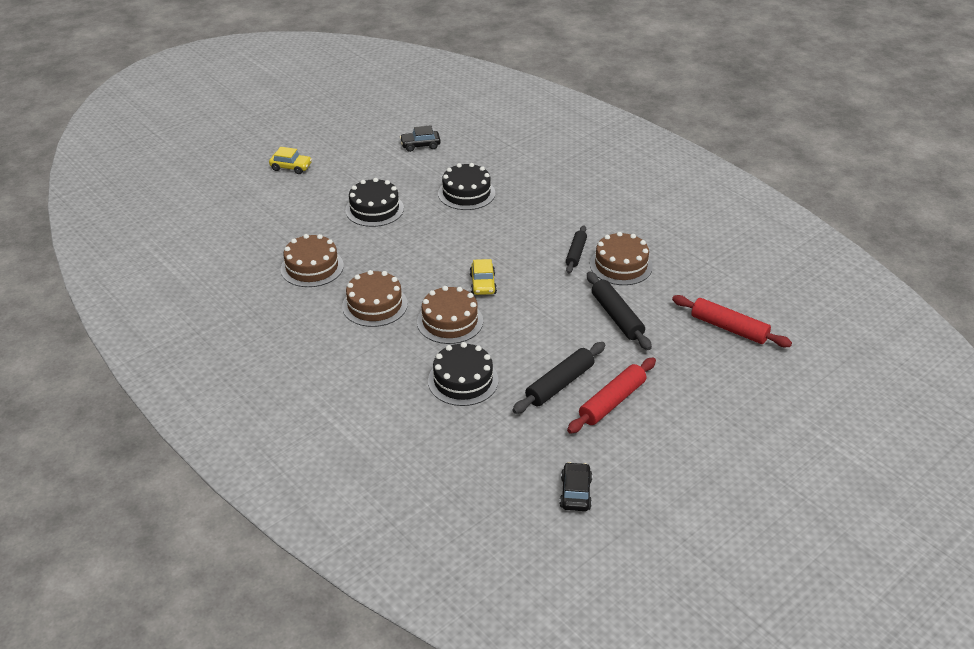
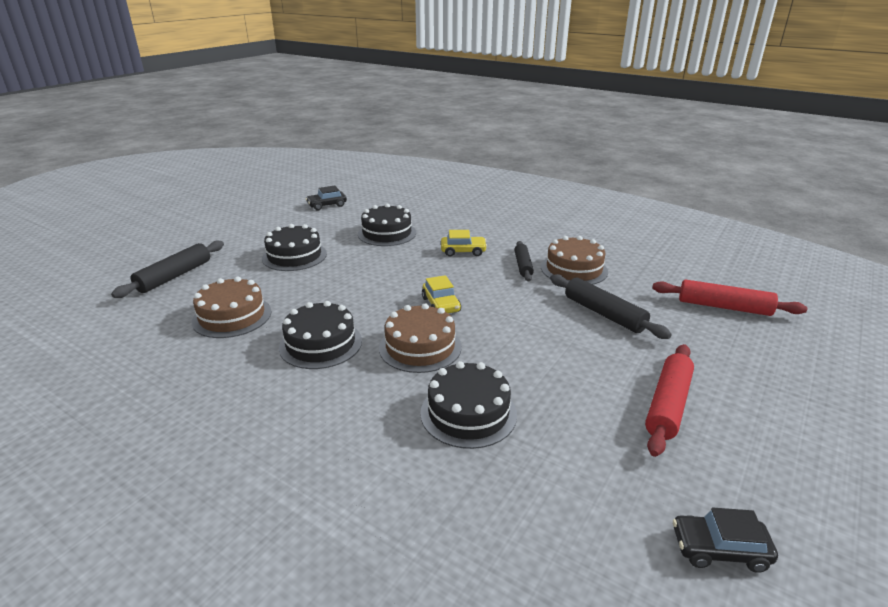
camera: 15 degrees left, 10 degrees down
(291, 167) = (195, 234): yellow car -> yellow car (463, 251)
(375, 305) = (320, 344): brown cake -> black cake
(560, 384) = (591, 395): black rolling pin -> black rolling pin (174, 276)
(575, 493) = (719, 549): black car -> black car turned 75 degrees counterclockwise

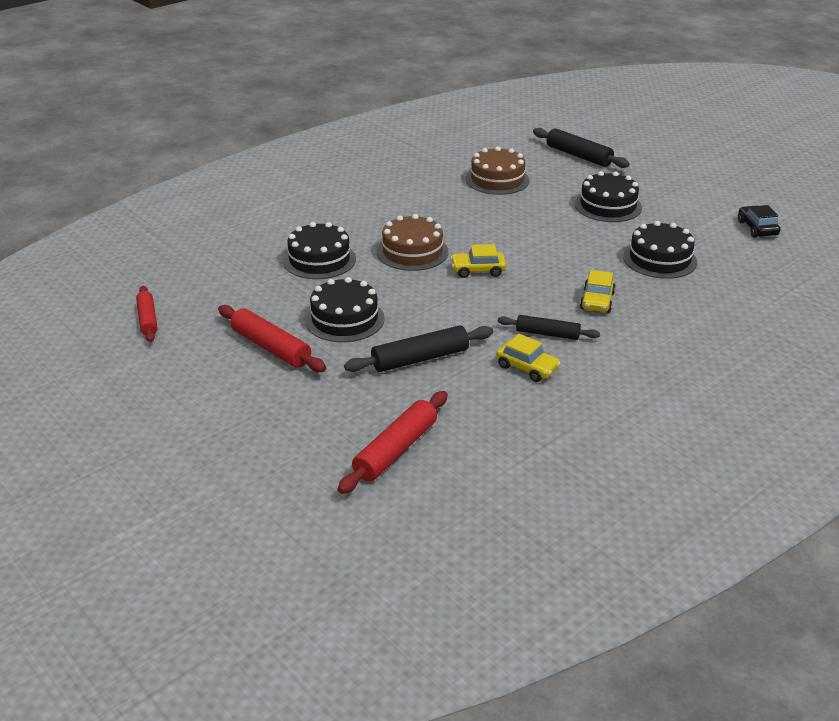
camera: 105 degrees right, 5 degrees up
(320, 344) = (438, 212): black cake -> black cake (344, 319)
(574, 269) = (527, 367): brown cake -> yellow car
(719, 549) = (147, 319): black car -> red rolling pin

